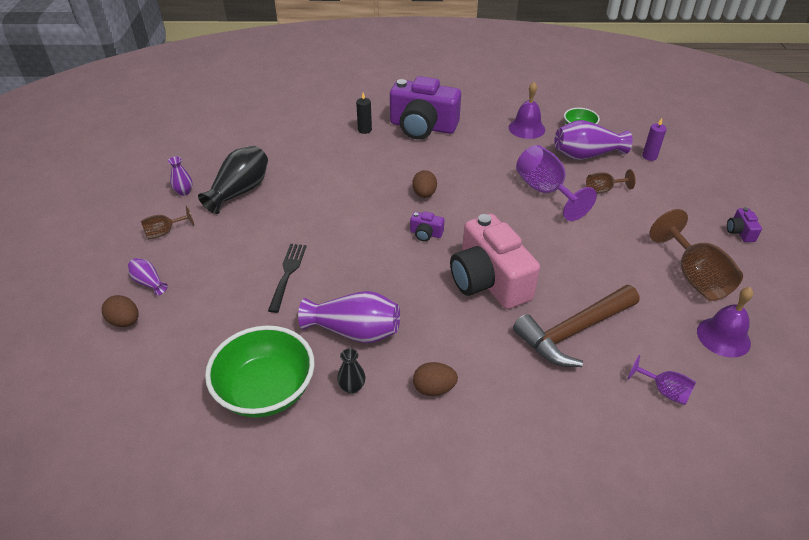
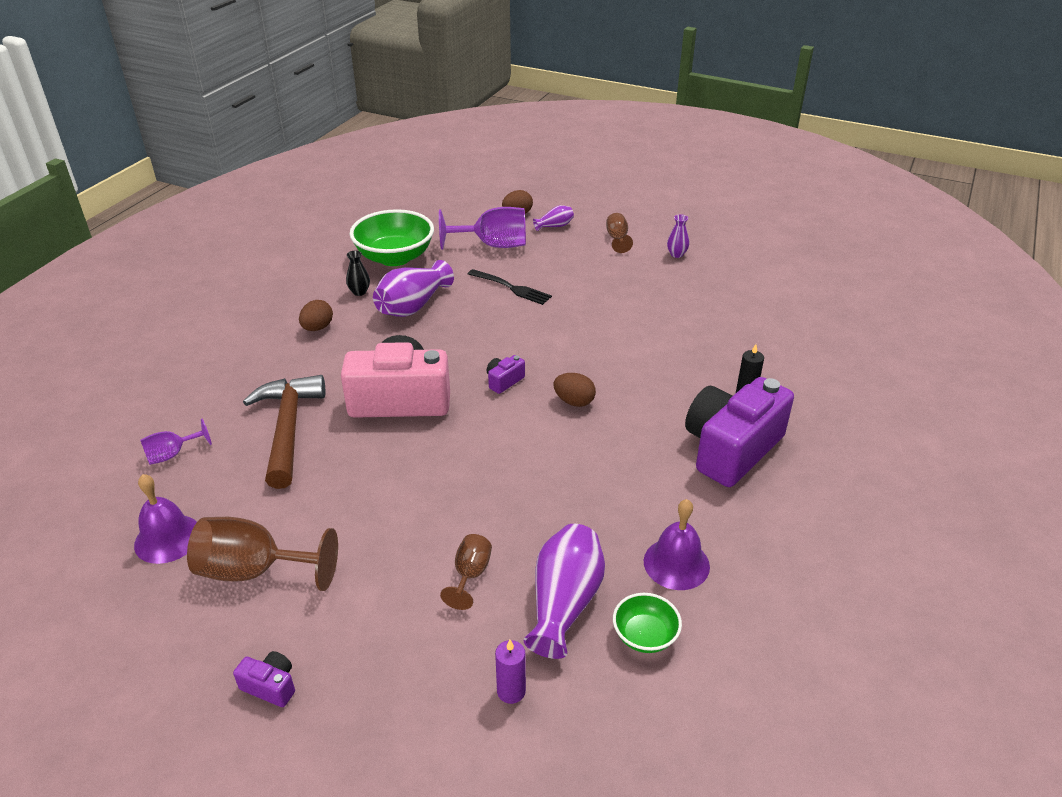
camera: 115 degrees right, 5 degrees down
(240, 191) = (658, 283): black vase -> none
(545, 191) = (509, 510): purple goblet -> purple goblet (493, 245)

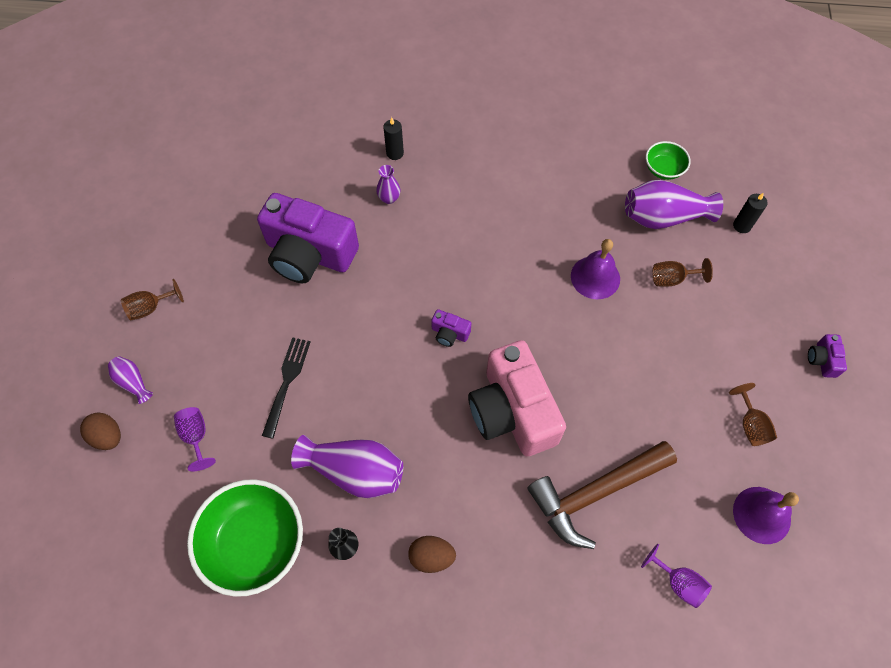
camera: 110 degrees left, 25 degrees up
(254, 571) = (750, 425): brown goblet -> brown goblet, size x0.54
(493, 245) = (196, 436): purple goblet -> purple goblet, size x0.54
(511, 691) = (742, 226): purple candle -> black candle
(574, 401) = (455, 269): brown egg -> none
(676, 254) = (173, 244): purple vase -> purple vase (389, 198)
(676, 563) = (597, 164): purple bell -> purple bell (595, 277)
(731, 449) = (467, 153): purple camera -> purple camera (309, 254)

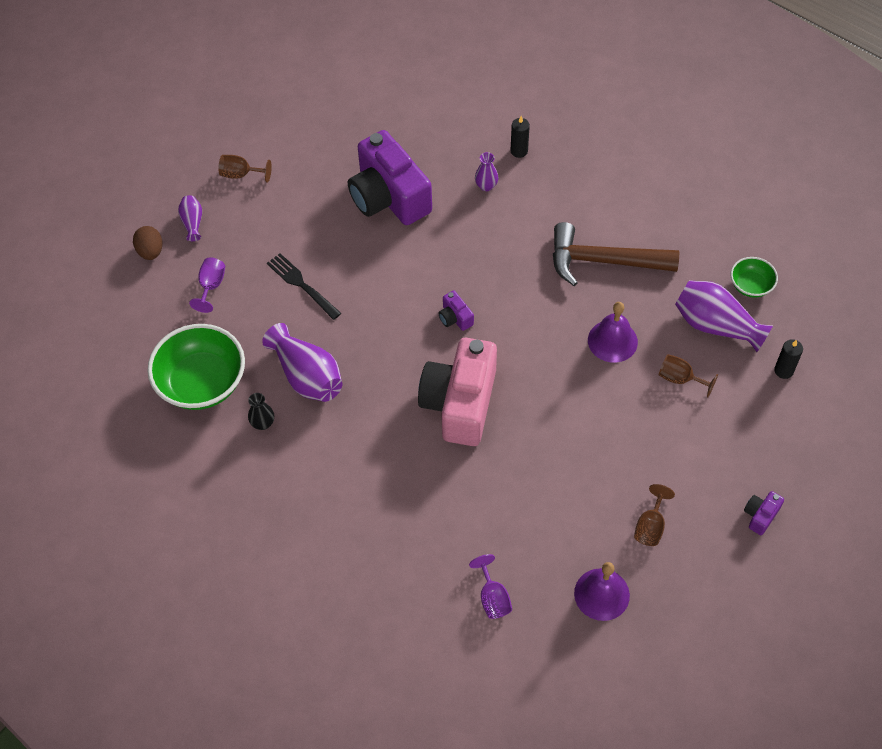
camera: 35 degrees right, 5 degrees down
(286, 383) = (302, 285): black fork -> black fork turned 90 degrees counterclockwise
(431, 557) = (320, 467): brown egg -> none
(595, 493) = (478, 499): brown hammer -> brown hammer (603, 261)

